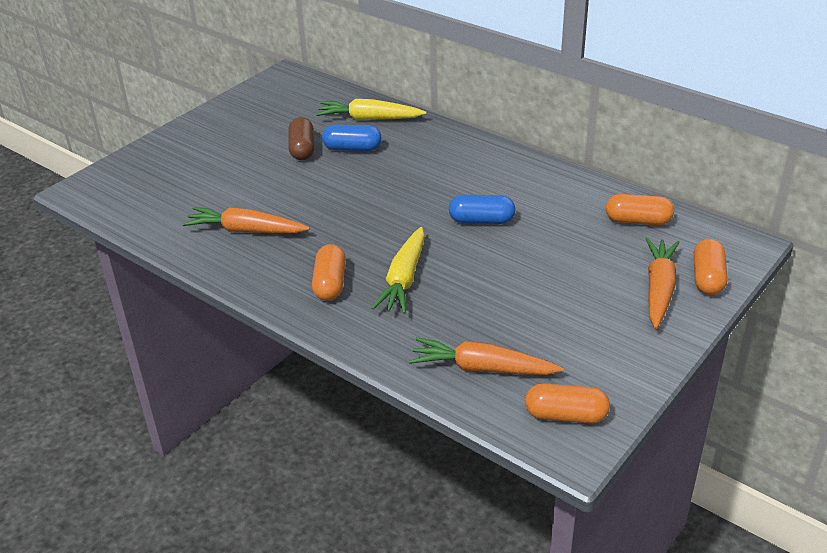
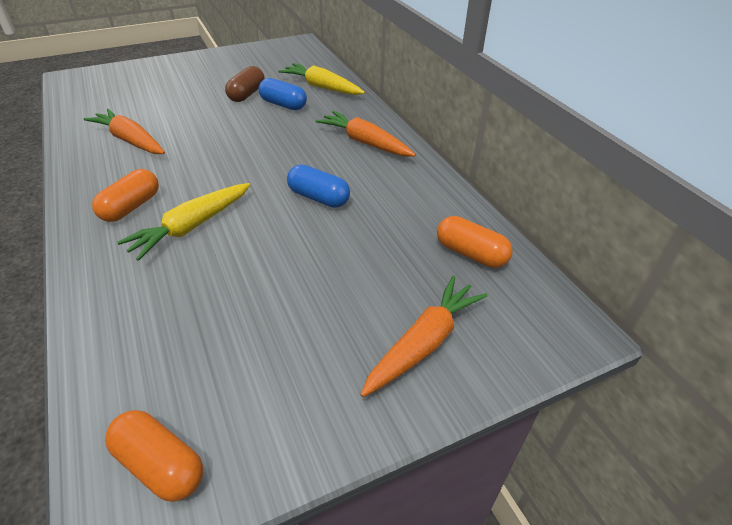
camera: 25 degrees right, 5 degrees up
(482, 368) = (148, 354): orange carrot -> orange carrot (365, 142)
(707, 278) = (494, 353): orange capsule -> none

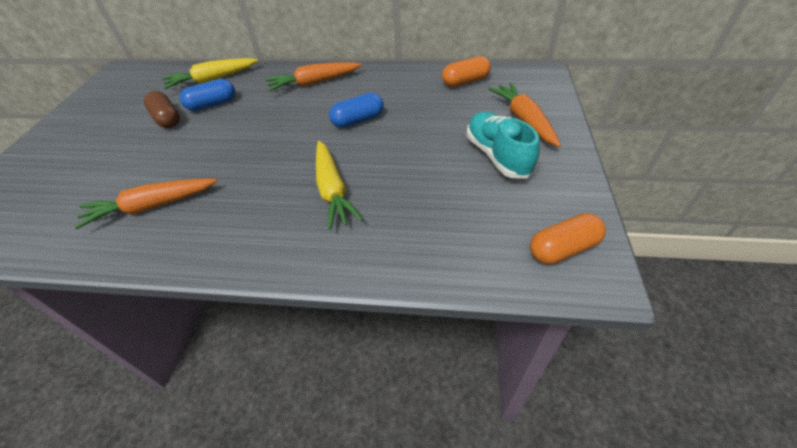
camera: 55 degrees left, 5 degrees up
(131, 207) = (268, 222): orange capsule -> none
(322, 338) = (497, 155): none -> turquoise shoe

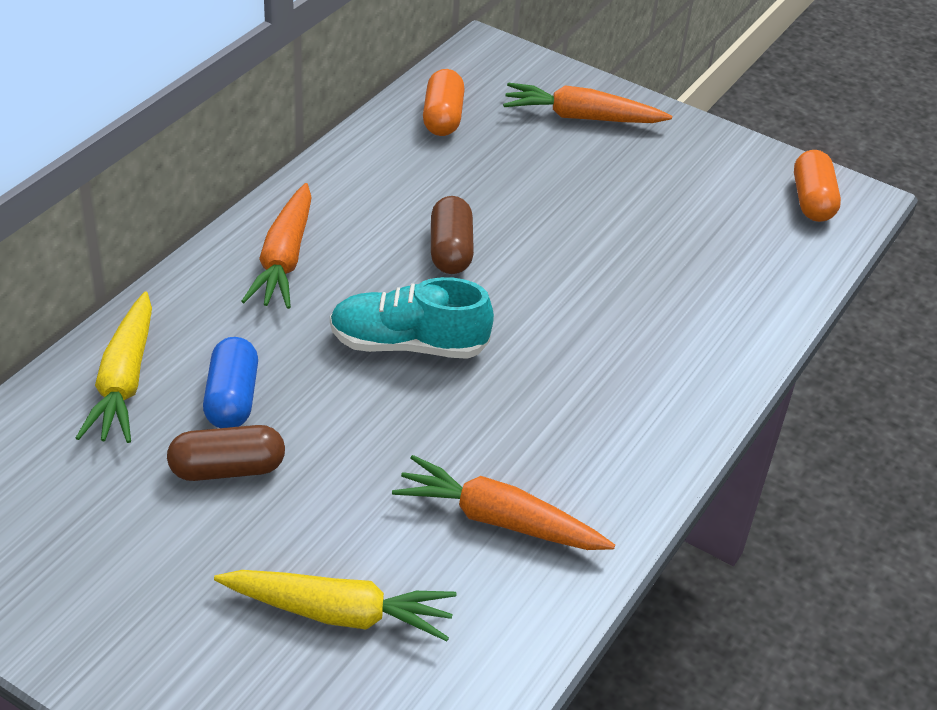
camera: 70 degrees left, 5 degrees down
(152, 206) = (499, 520): orange carrot -> orange carrot turned 105 degrees clockwise
(332, 190) = (600, 326): yellow carrot -> yellow carrot (339, 613)
(358, 120) = (450, 250): blue capsule -> brown capsule
(497, 155) = (636, 170): turquoise shoe -> turquoise shoe (408, 344)

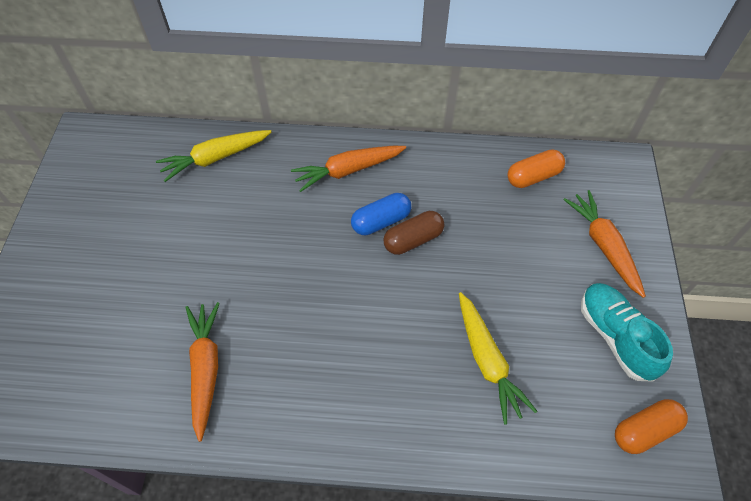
camera: 65 degrees right, 15 degrees up
(227, 469) = (178, 229): brown capsule -> none
(232, 399) = (228, 205): blue capsule -> blue capsule (381, 221)
(339, 613) = (104, 326): yellow carrot -> yellow carrot (487, 361)
(408, 344) = (318, 259): turquoise shoe -> turquoise shoe (615, 336)

